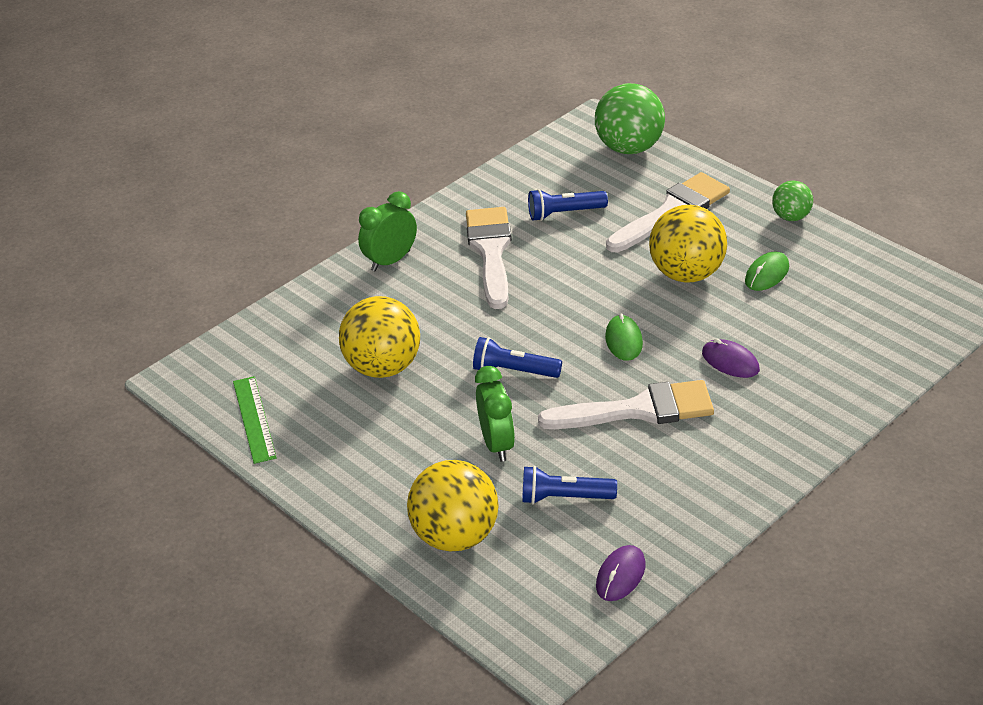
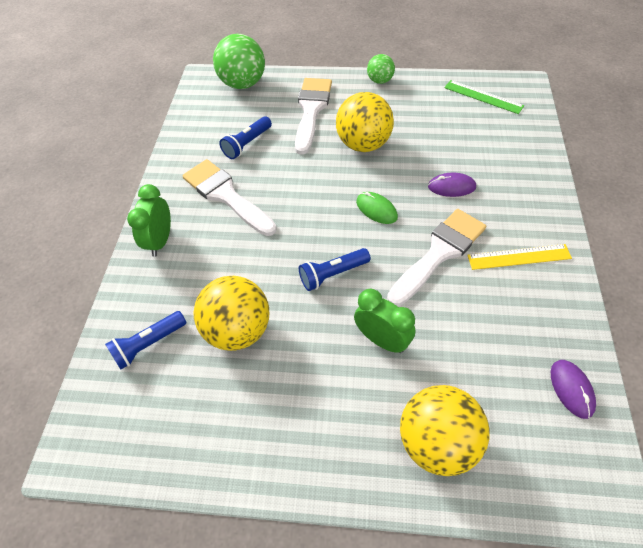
camera: 40 degrees left, 15 degrees up
(254, 419) = (177, 448): green ruler -> green ruler (483, 97)
(565, 498) = (470, 352): blue flashlight -> blue flashlight (149, 344)
(715, 457) = (519, 257): none -> yellow ruler
(767, 274) = (406, 121): green mouse -> none

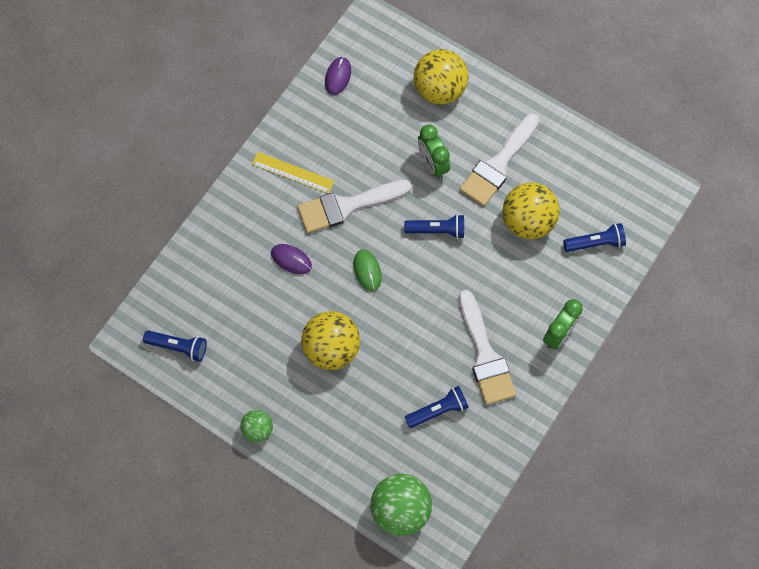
camera: 155 degrees left, 15 degrees up
(311, 111) = (353, 423): white brush -> white brush (498, 164)
(483, 97) = (178, 347): green ruler -> blue flashlight

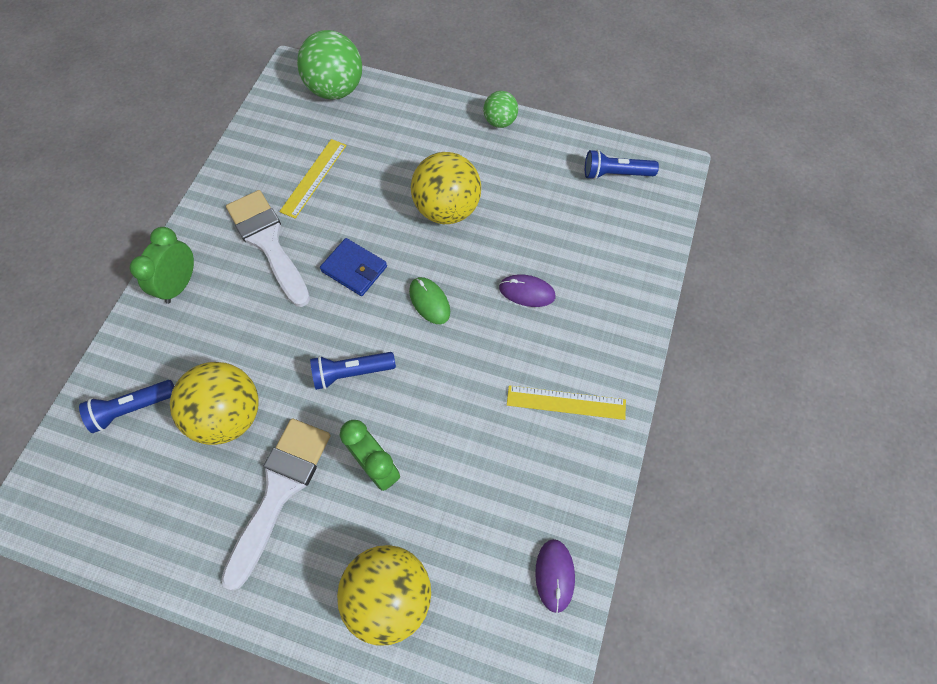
camera: 165 degrees right, 5 degrees down
(347, 206) = (478, 376): white brush -> none
(419, 312) = (354, 269): none -> blue wallet
(438, 410) = (313, 178): blue flashlight -> yellow ruler

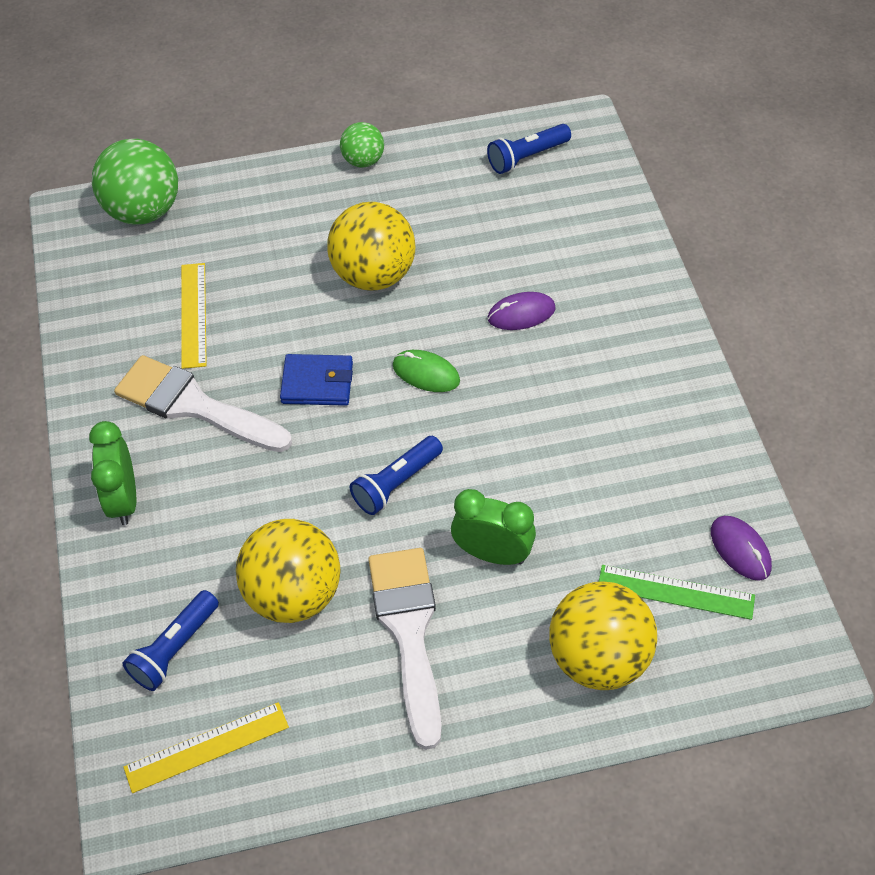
camera: 30 degrees left, 10 degrees down
(482, 579) = (675, 592): none -> green ruler
(566, 402) = (638, 395): yellow ruler -> yellow ruler (207, 747)

